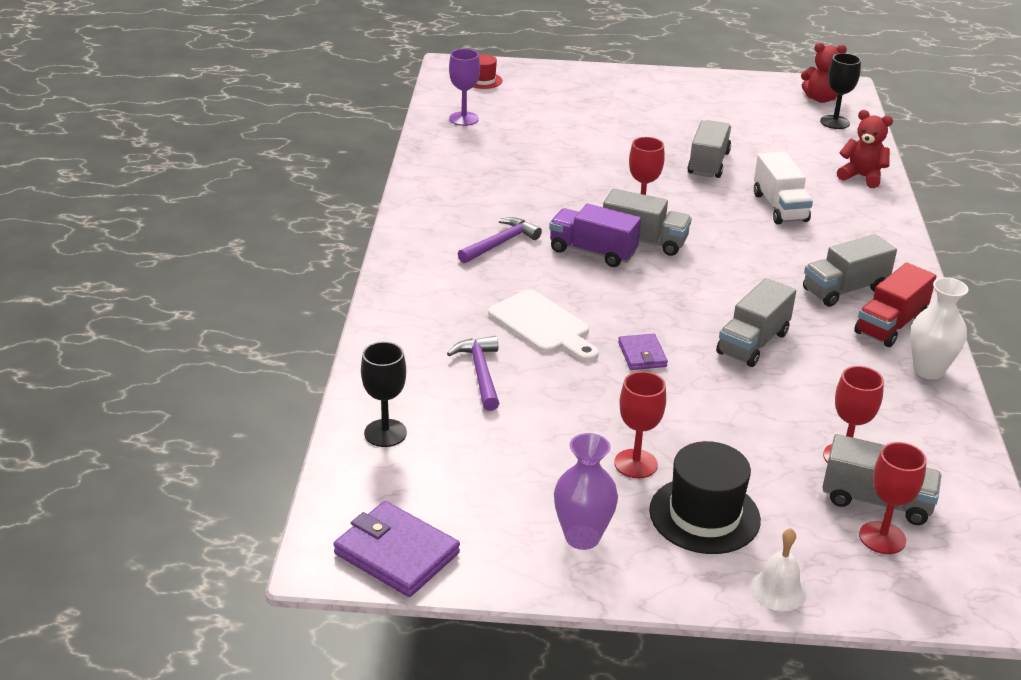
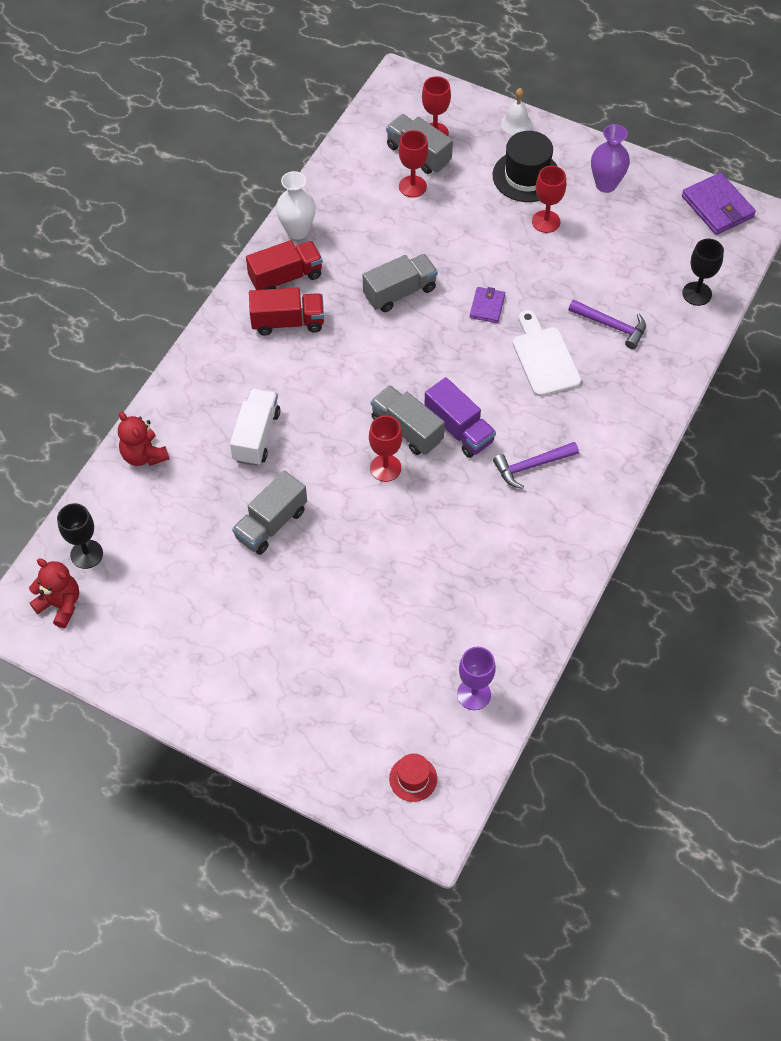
camera: 155 degrees left, 25 degrees up
(480, 373) = (611, 326): purple hammer -> purple hammer turned 75 degrees counterclockwise
(844, 290) = (288, 322): grey truck -> red truck

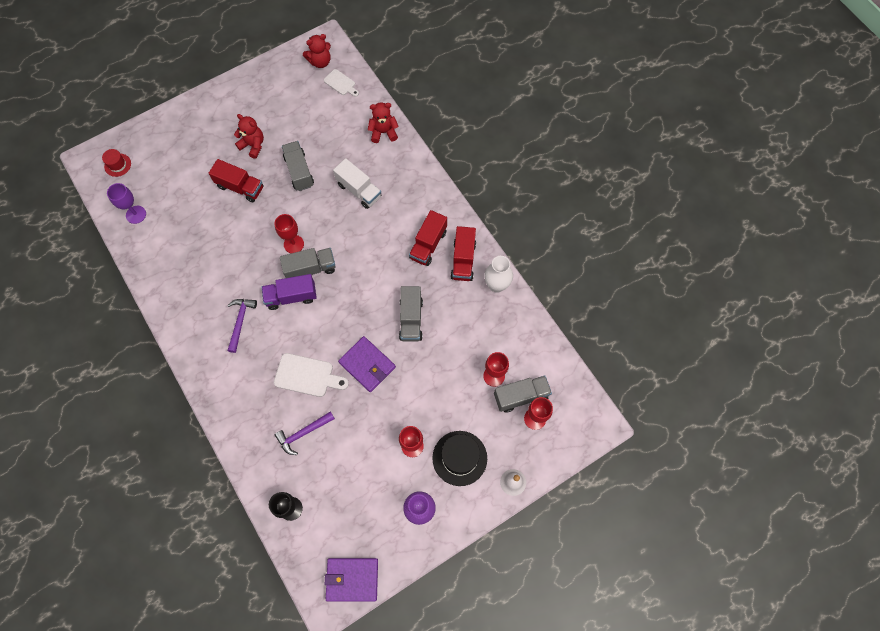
camera: 120 degrees right, 10 degrees up
(86, 554) = (341, 83): black goblet -> white cutting board
(264, 609) = (253, 145): none -> red teddy bear
(343, 584) = (240, 187): none -> red truck
(487, 306) = (367, 365): purple wallet -> purple wallet, size x1.71

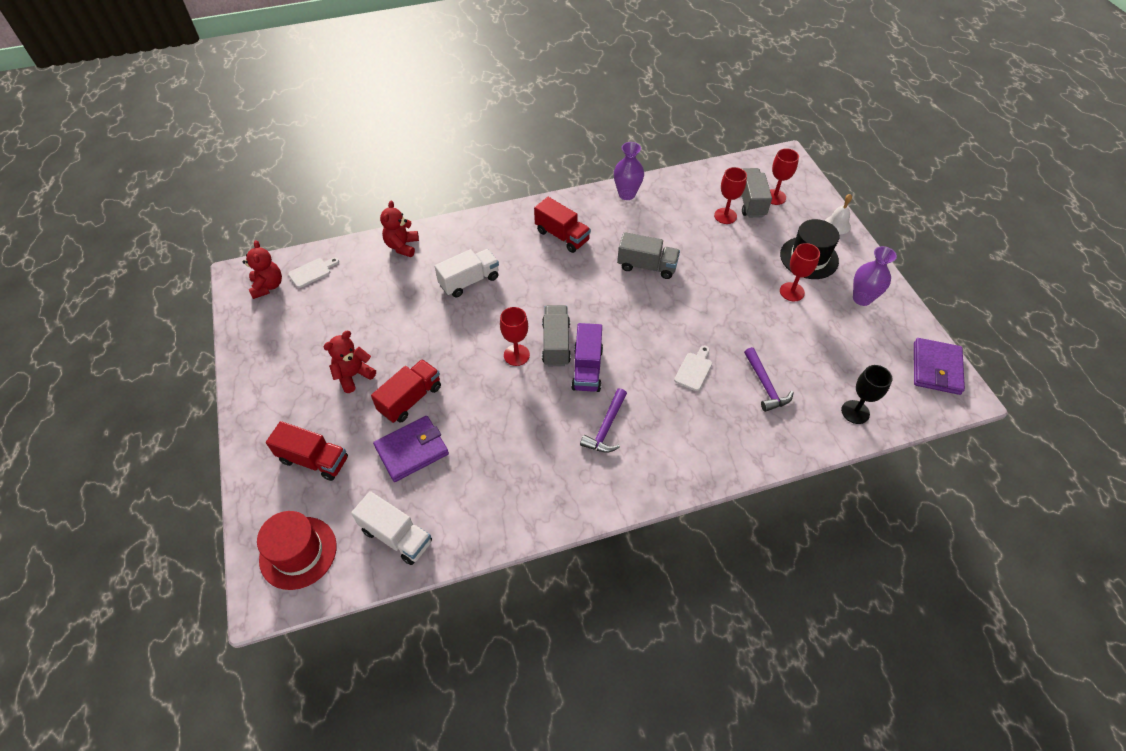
camera: 75 degrees left, 15 degrees down
(117, 165) = (298, 552): red hat -> red hat, size x1.79
(136, 214) = (396, 536): purple goblet -> white truck
(240, 321) = (606, 428): purple hammer -> purple hammer turned 90 degrees counterclockwise
(299, 171) = (417, 333): grey truck -> none
(307, 375) = (694, 369): white cutting board -> white cutting board, size x0.62
(367, 365) = (692, 312): purple wallet -> purple wallet (412, 450)
(463, 260) = (590, 213): red truck -> red truck (314, 460)
(496, 285) = (626, 194): white vase -> purple vase

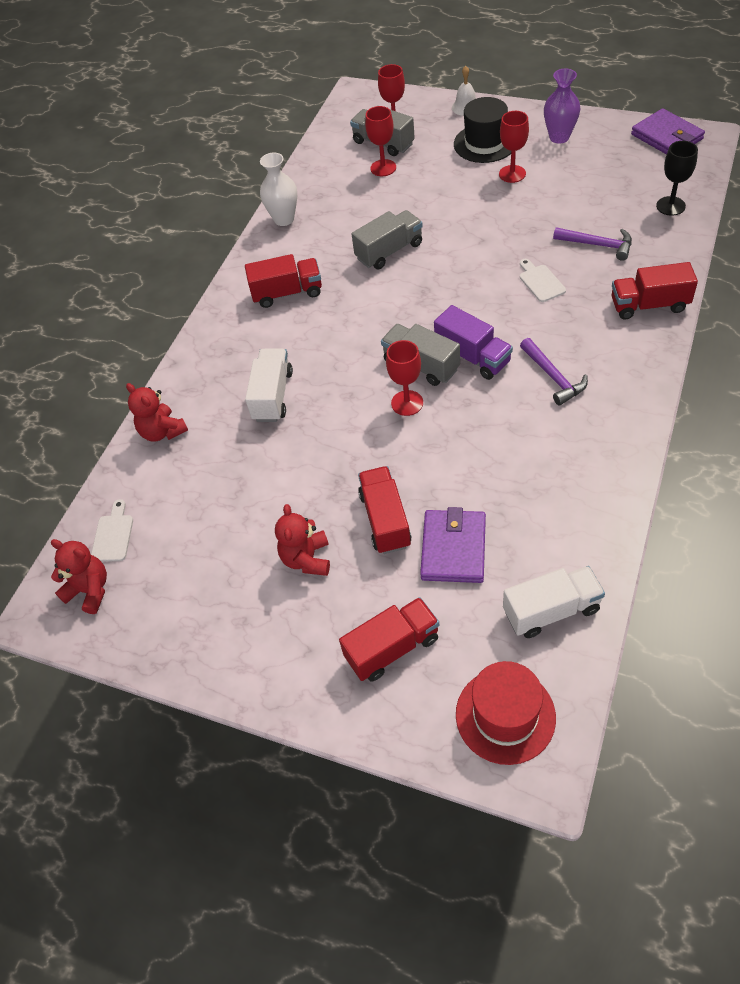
camera: 45 degrees left, 0 degrees up
(626, 194) = (284, 219): purple vase -> white vase
(730, 452) = (649, 305): none -> red truck

